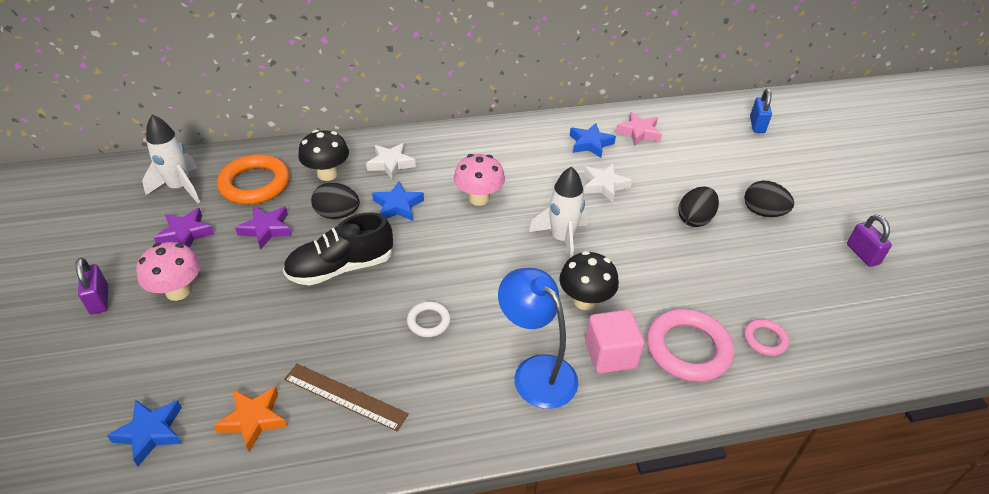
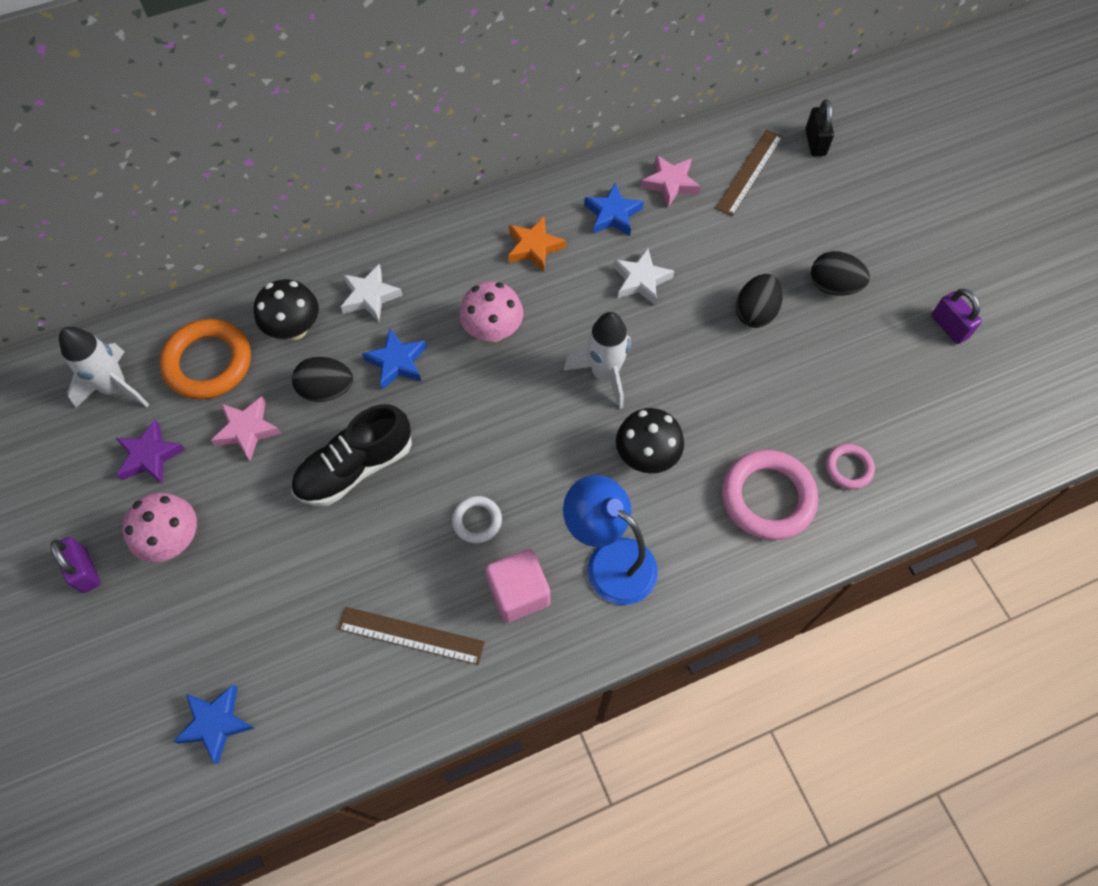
camera: 10 degrees left, 20 degrees up
(254, 420) = (321, 684): orange star -> orange star (534, 247)
(266, 229) = (247, 430): purple star -> pink star
(610, 355) = (685, 522): pink cube -> pink cube (519, 593)
(702, 134) = (750, 172): none -> brown ruler
(757, 125) = (815, 142): blue padlock -> black padlock

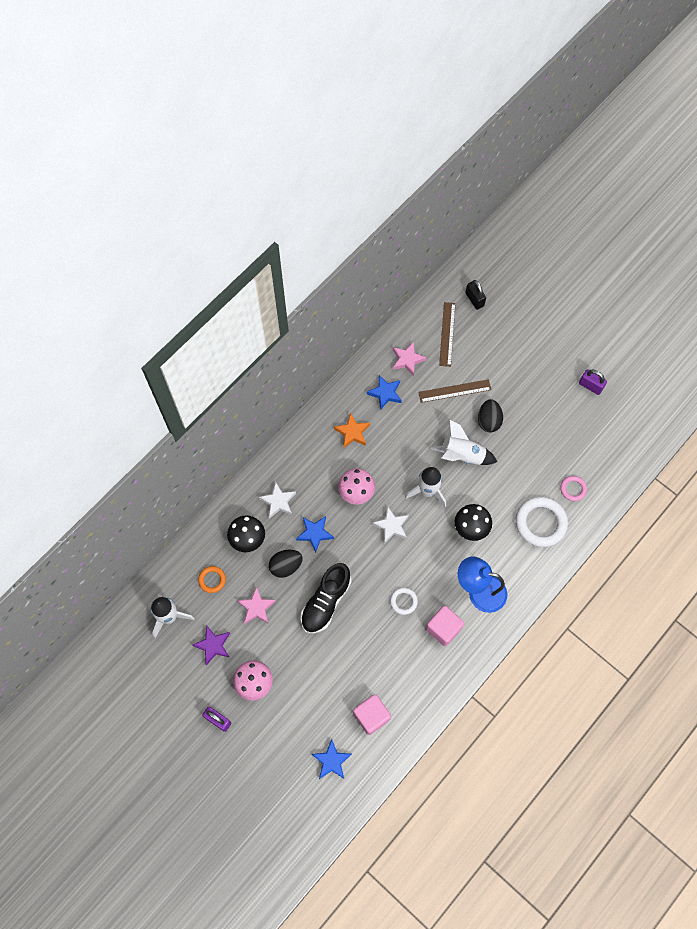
camera: 25 degrees left, 5 degrees up
(208, 363) = (212, 580): orange ring -> orange ring, size x0.52
(322, 680) = (371, 716): none -> pink cube
(411, 636) = (402, 674): brown ruler -> brown ruler (454, 391)
(641, 280) = (420, 427): white star -> white star (391, 526)
(687, 344) = (462, 455): none -> white rocket
(767, 497) = (540, 523): pink ring -> white ring
(833, 286) = (522, 387): black egg -> none

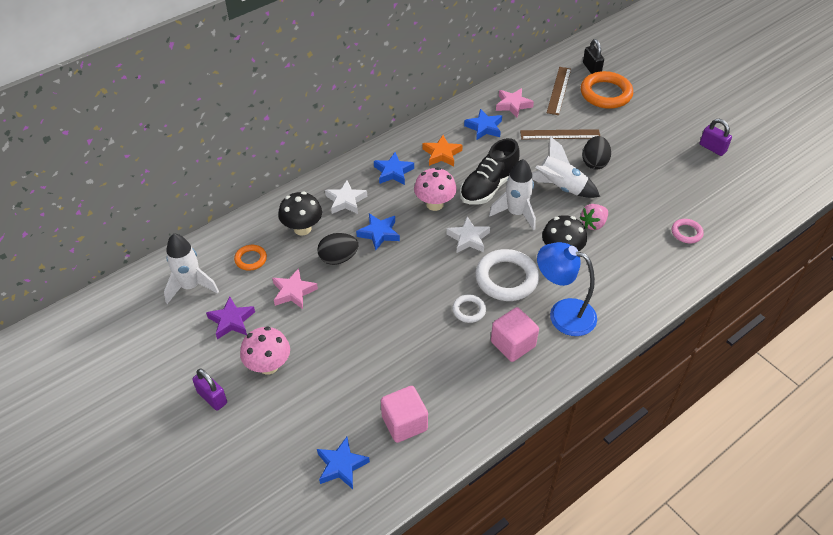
camera: 10 degrees right, 20 degrees down
(313, 461) = (393, 172): none -> blue star
(326, 602) = (376, 298): black shoe -> black shoe (488, 187)
(490, 331) = (606, 94): none -> orange ring
(494, 492) = (593, 224): none -> pink strawberry
(540, 523) = (645, 258): white ring -> white ring (506, 278)

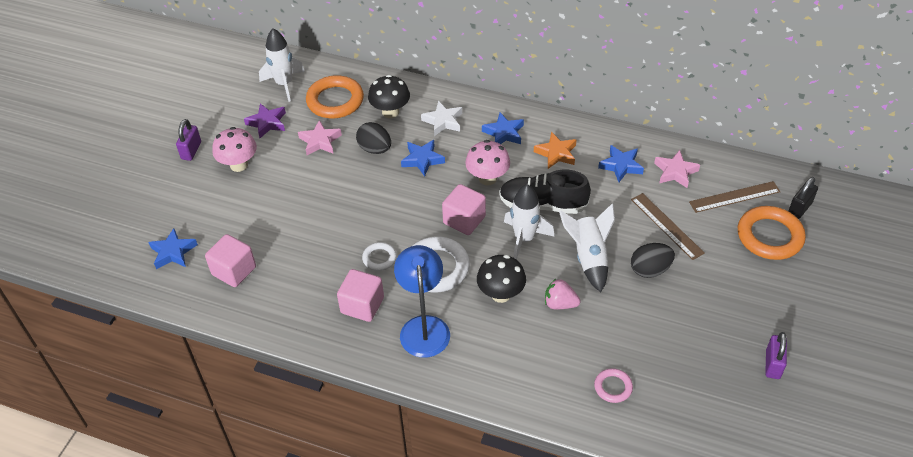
camera: 60 degrees right, 0 degrees up
(251, 259) = (335, 101): orange ring -> orange ring, size x1.93
(468, 238) = (464, 220): white star -> pink cube

